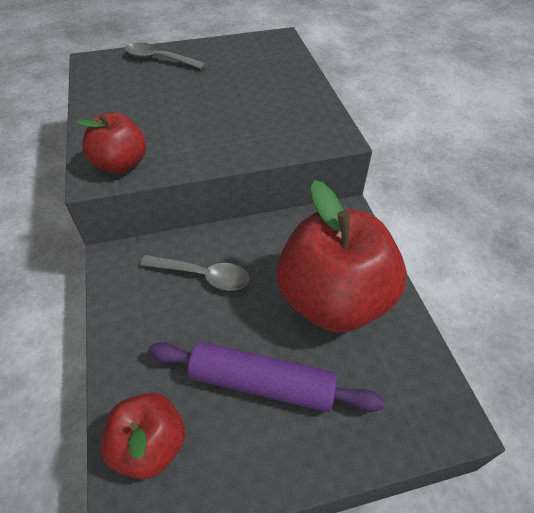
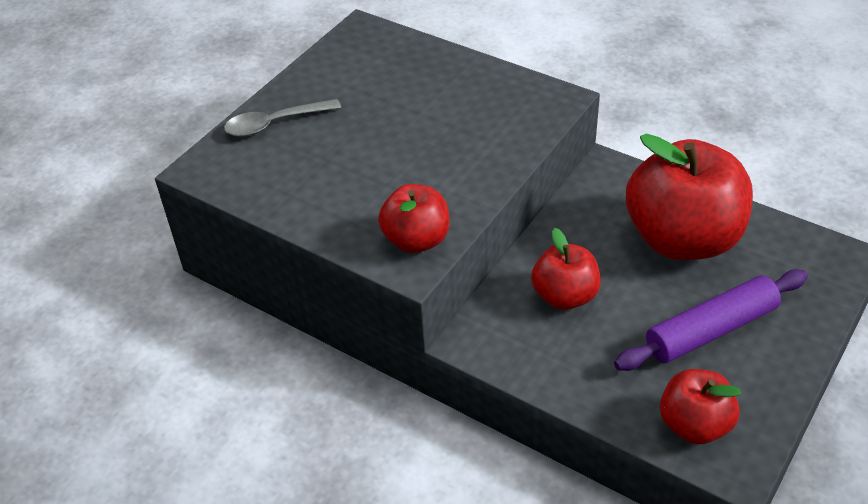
camera: 40 degrees left, 5 degrees down
(203, 276) = (565, 296): grey spoon -> red apple

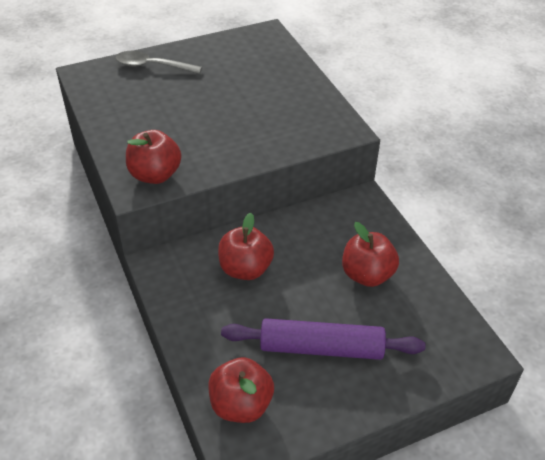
camera: 30 degrees right, 0 degrees up
(682, 239) = (367, 275): red apple -> red apple, size x0.54

